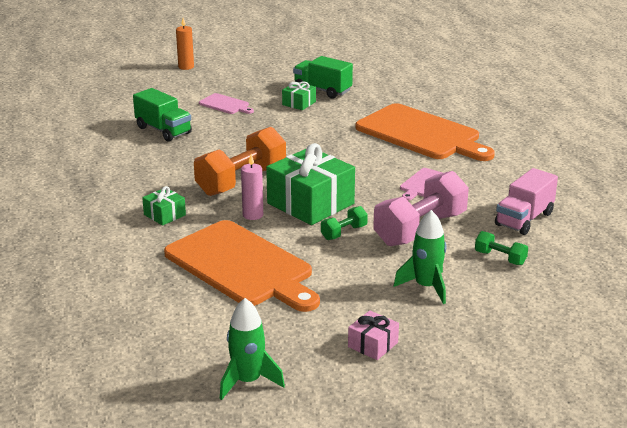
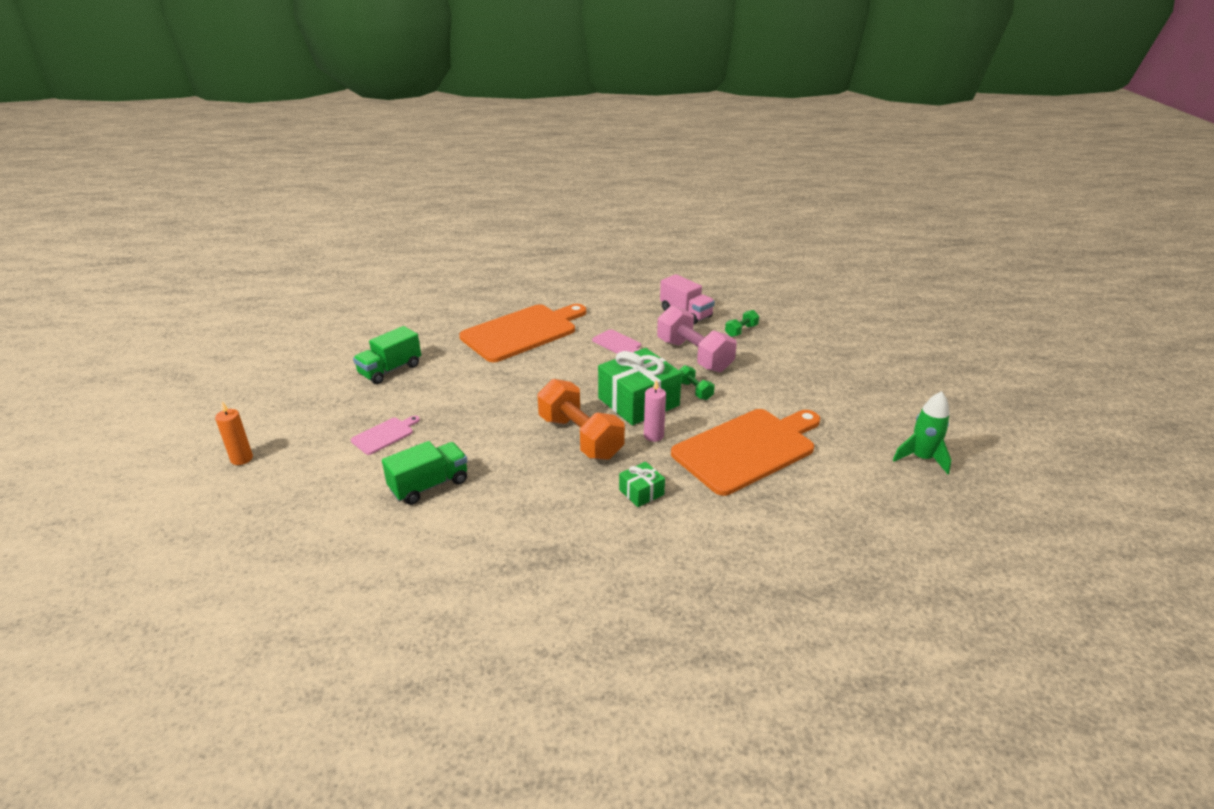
camera: 80 degrees left, 5 degrees up
(299, 103) = (413, 387): green gift -> none
(373, 345) = (861, 397): pink gift -> none
(426, 287) = (781, 365): green rocket -> none

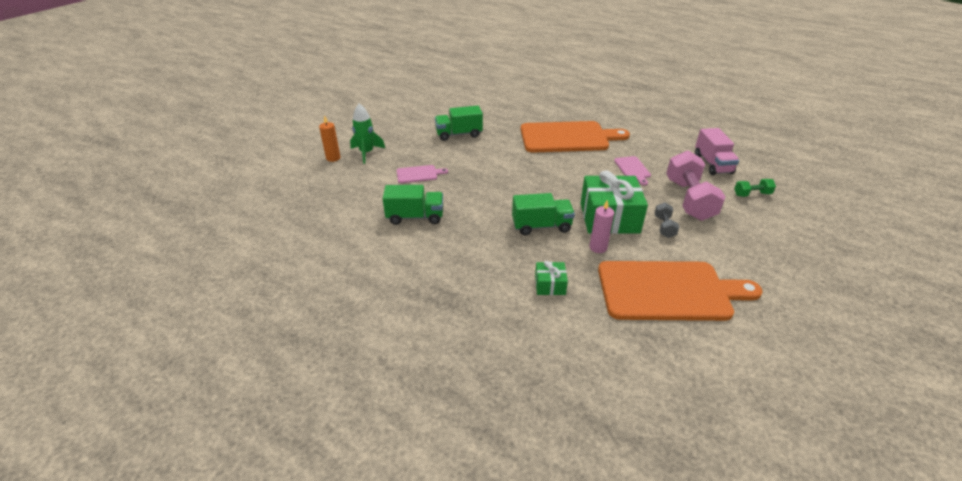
camera: 35 degrees right, 5 degrees up
(580, 437) = (541, 226): orange dumbbell -> green truck
(694, 390) = (664, 227): green dumbbell -> grey dumbbell
(921, 458) = (844, 376): green rocket -> green rocket (366, 153)

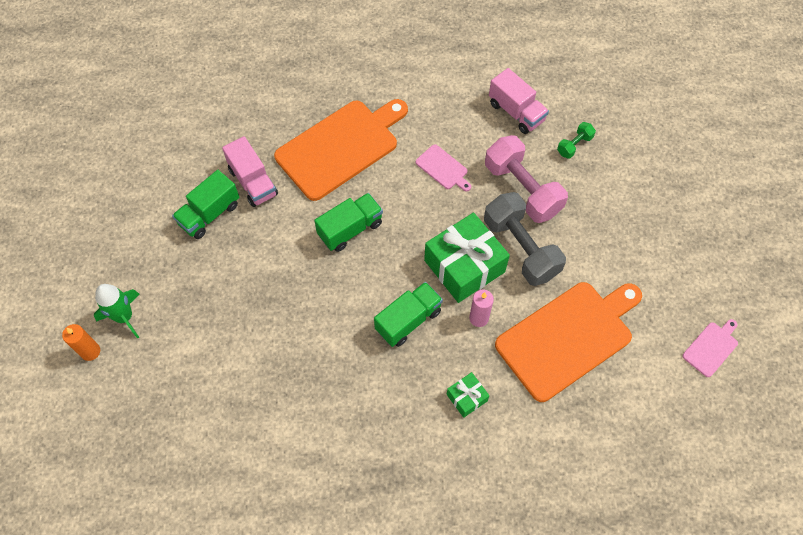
camera: 35 degrees left, 25 degrees up
(415, 217) = (272, 388): green truck -> green truck (350, 229)
(419, 174) = (220, 317): pink cutting board -> pink cutting board (711, 347)
(498, 132) = (253, 182): none -> pink truck
(664, 227) = (521, 248): grey dumbbell -> grey dumbbell, size x2.15

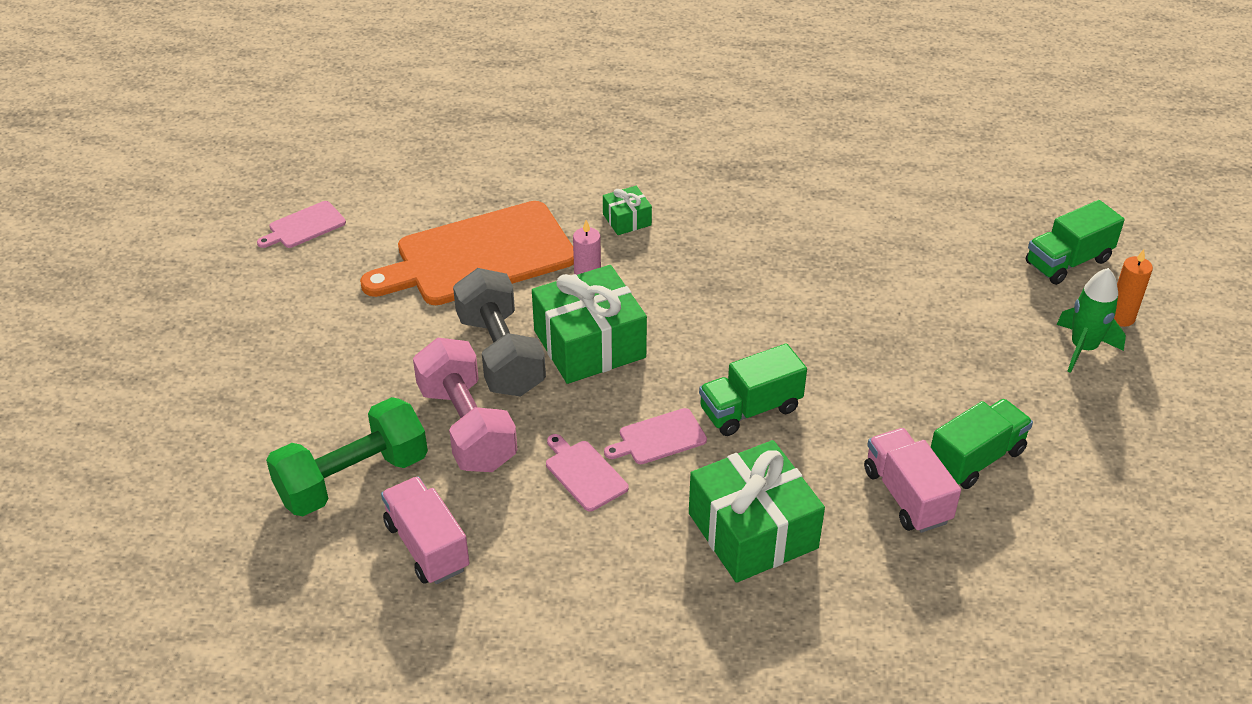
camera: 170 degrees left, 20 degrees down
(341, 147) = (752, 531): orange cutting board -> green gift
(404, 199) = (659, 438): none -> pink cutting board
(408, 320) = (683, 297): green truck -> green truck (1068, 262)
(574, 145) = (353, 478): green dumbbell -> green dumbbell, size x2.15

